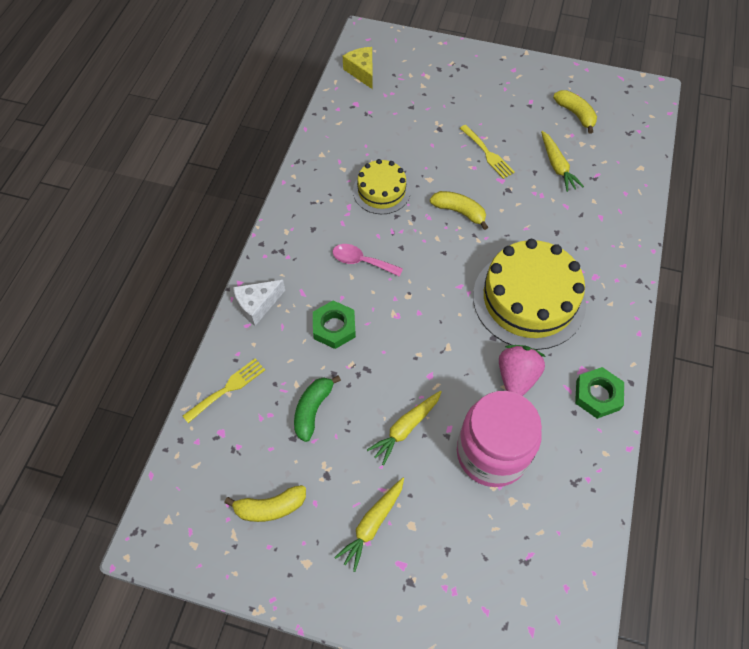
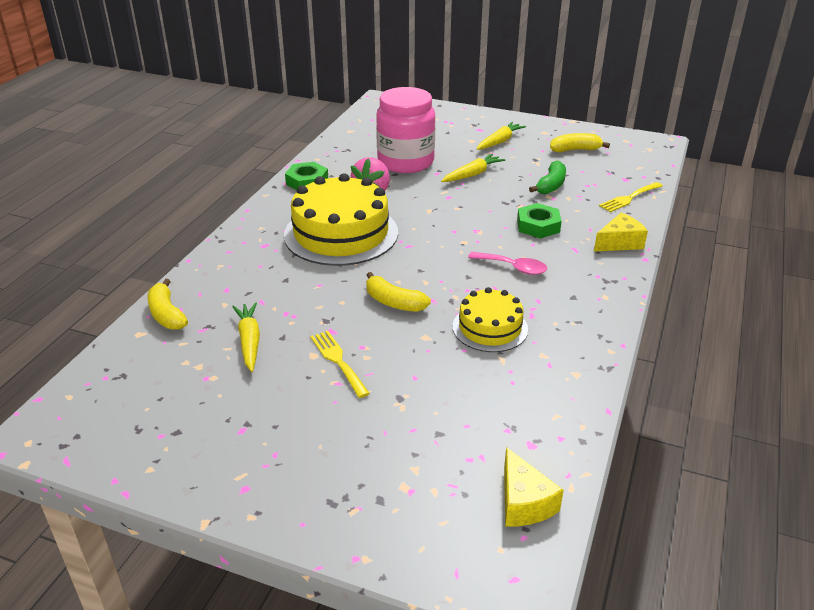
camera: 175 degrees left, 25 degrees down
(257, 305) = (619, 243): white cheese -> yellow cheese
(575, 114) = (183, 405): yellow banana -> yellow banana (167, 314)

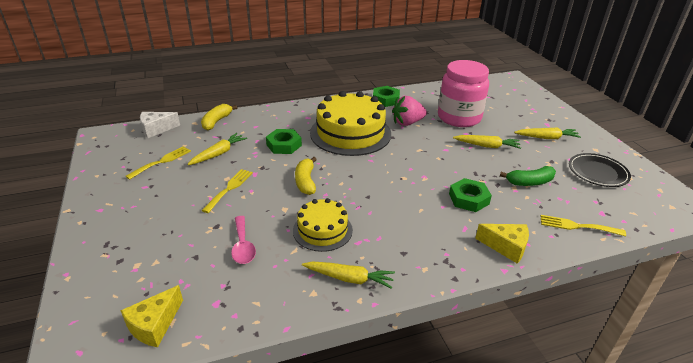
camera: 50 degrees right, 0 degrees up
(104, 373) = (156, 129): none -> white cheese
(200, 395) = (162, 161): none -> yellow fork
(301, 286) = (284, 145): none -> green nut
(513, 267) = (402, 210): pink spoon -> pink spoon (243, 246)
(575, 150) = (598, 172): yellow banana -> black plate
(577, 343) = (349, 278): none -> yellow carrot

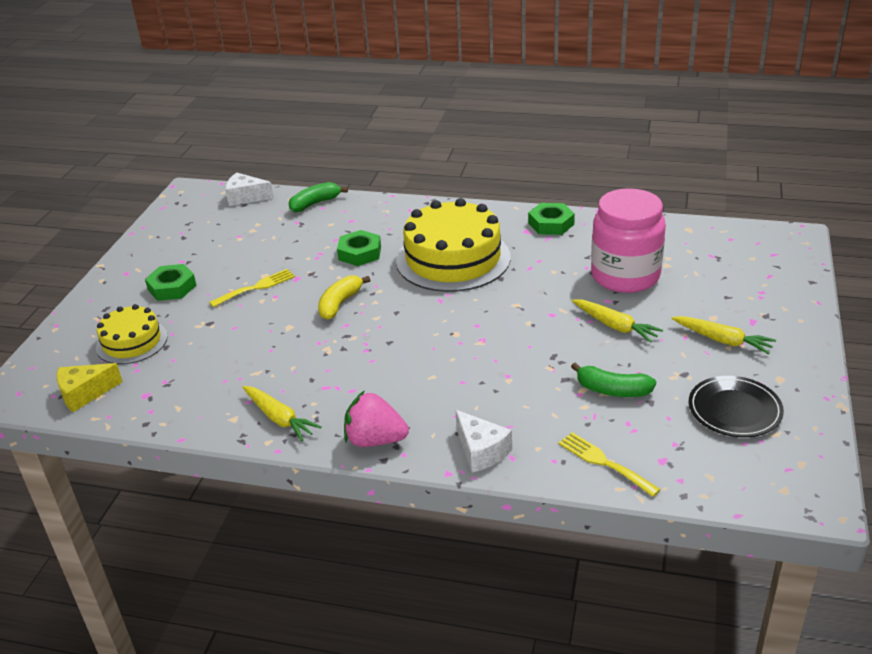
camera: 35 degrees right, 0 degrees up
(162, 161) = (219, 237): yellow fork -> none
(216, 121) = (315, 203): yellow banana -> green banana
(219, 153) = (282, 244): yellow carrot -> none
(243, 246) = (214, 351): pink spoon -> none
(322, 230) = (303, 362): yellow cake -> yellow cake (132, 342)
(407, 123) = (542, 264): pink strawberry -> pink strawberry (375, 440)
(469, 199) = (504, 384): green nut -> green nut (172, 287)
(506, 247) = (481, 451): yellow cheese -> white cheese

